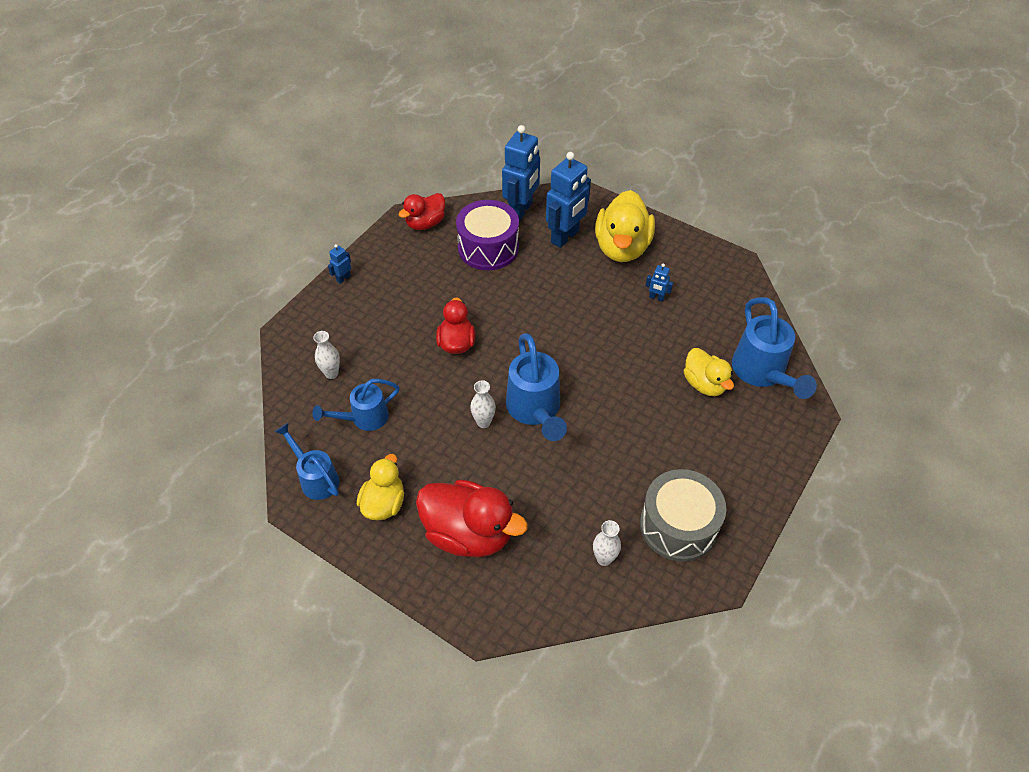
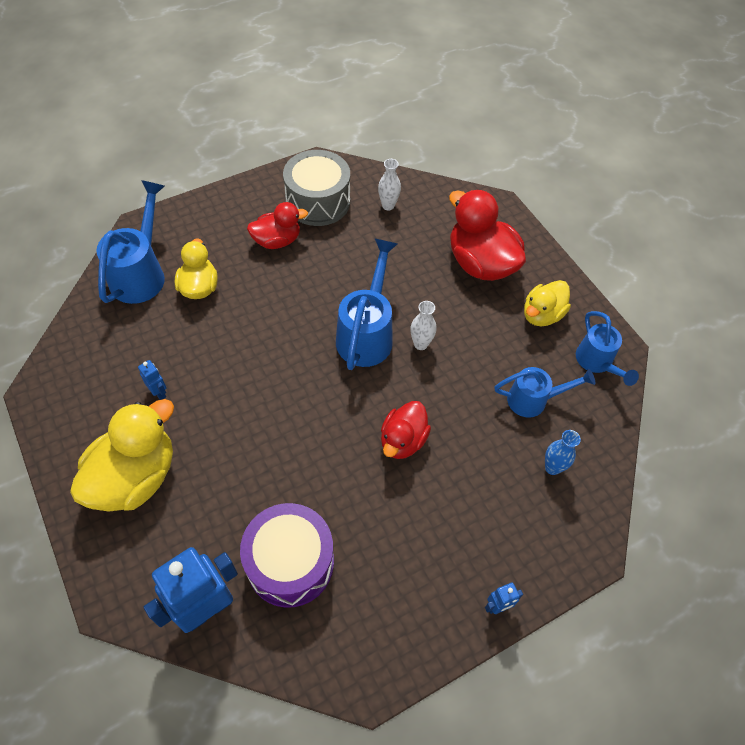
camera: 155 degrees left, 5 degrees up
(331, 373) = (552, 467): white vase -> blue vase
(425, 223) = (347, 656): red duck -> red duck (277, 241)
(565, 237) = (186, 530): blue robot -> none

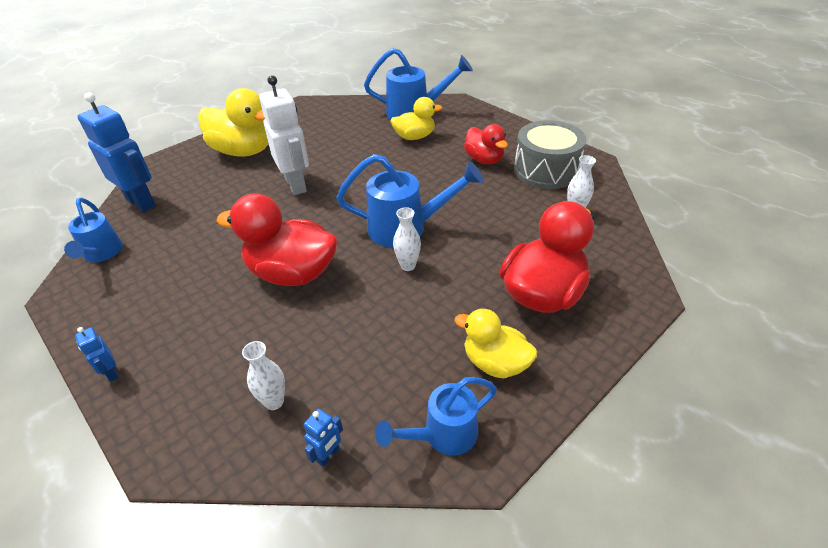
camera: 80 degrees right, 15 degrees down
(159, 392) = (313, 143): blue robot -> blue robot (328, 455)
(246, 422) = (296, 185): none -> white robot
(290, 562) = (173, 232): purple drum -> none
(403, 440) = (292, 273): red duck -> red duck, size x1.64
(534, 400) = (364, 371): blue watering can -> blue watering can (101, 254)
(552, 467) = (274, 402): blue vase -> white vase

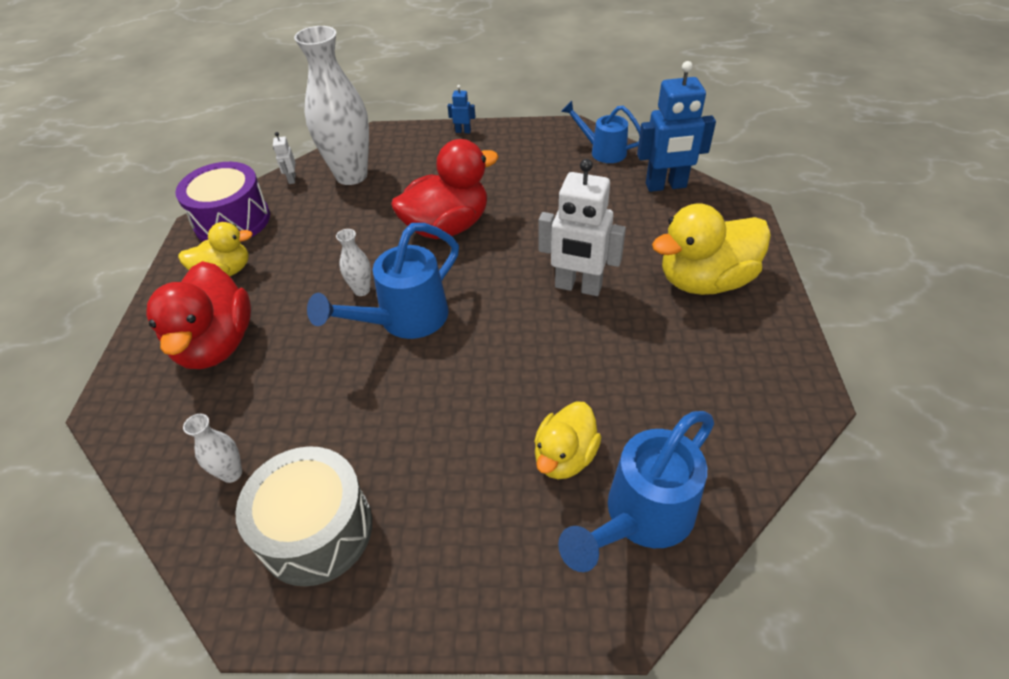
camera: 135 degrees right, 5 degrees up
(274, 402) = (351, 175): white vase -> white vase, size x2.34
(328, 455) = (292, 179): blue robot -> white robot
(442, 435) = (232, 221): blue watering can -> purple drum
(484, 160) = (421, 485): red duck -> none

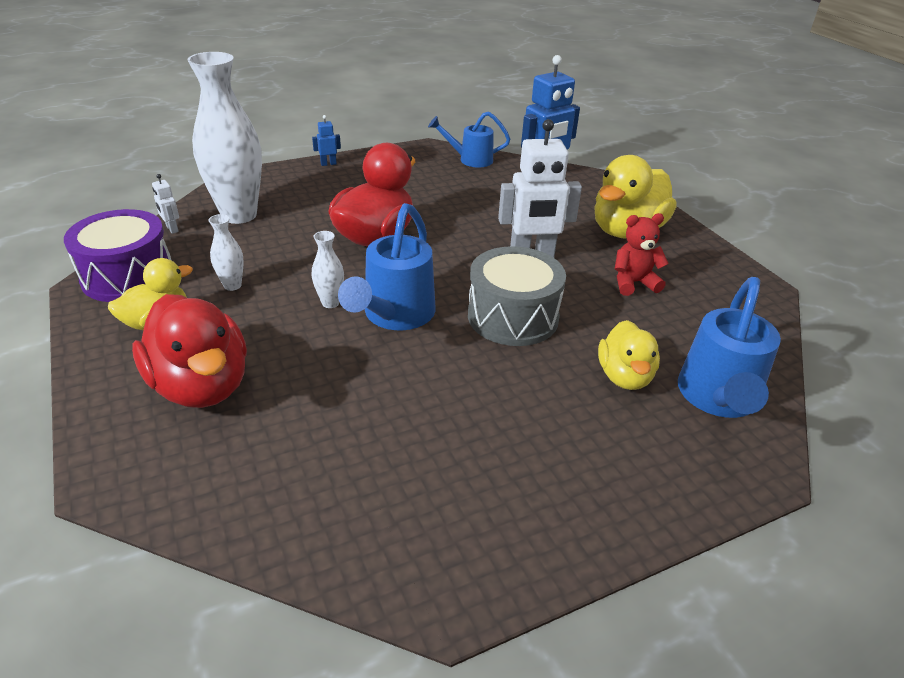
camera: 30 degrees left, 10 degrees down
(232, 473) = (318, 490): white vase -> white vase (232, 285)
(316, 530) = (451, 505): grey drum -> grey drum (513, 317)
(661, 348) = (633, 283): none -> red teddy bear

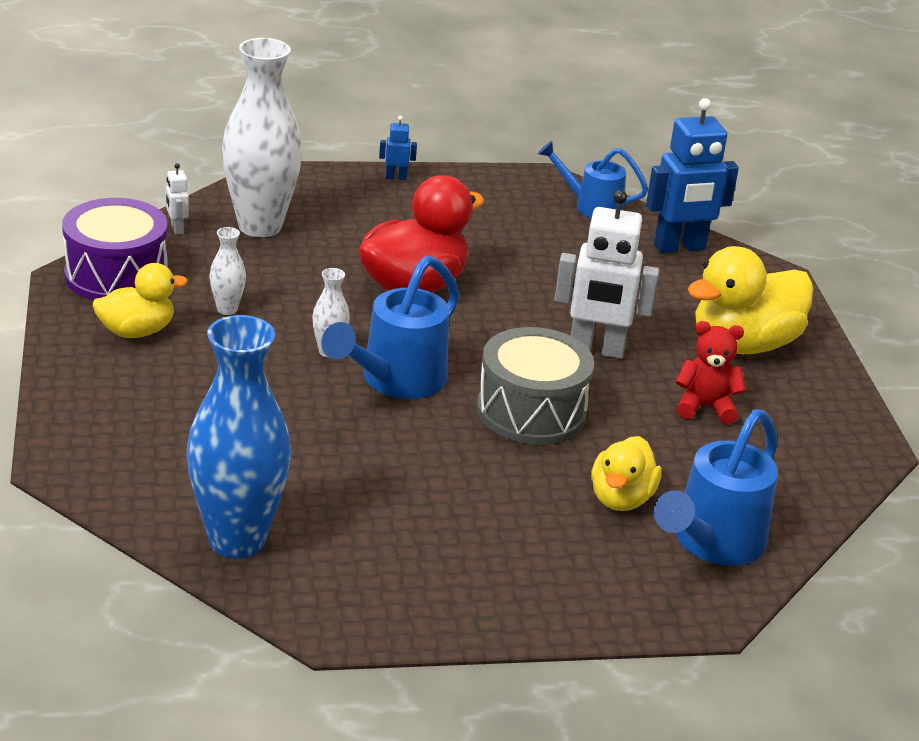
camera: 15 degrees right, 5 degrees down
(202, 386) = (166, 404): red duck -> none
(314, 519) = (237, 540): none -> blue vase

